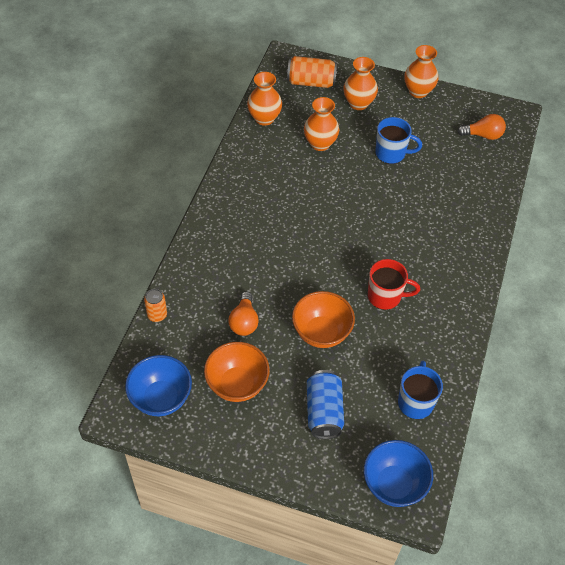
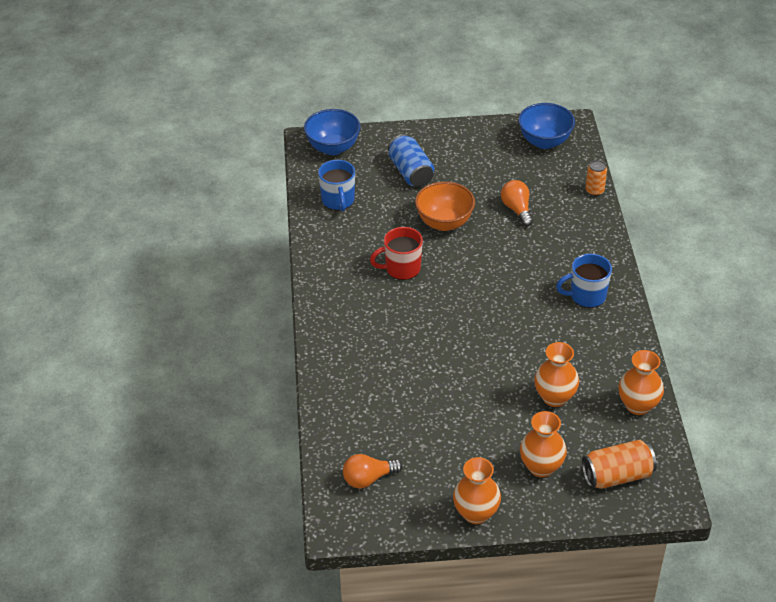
camera: 160 degrees right, 10 degrees down
(237, 384) = (491, 167): orange bowl -> none
(391, 153) = (467, 414): blue mug -> blue mug (586, 296)

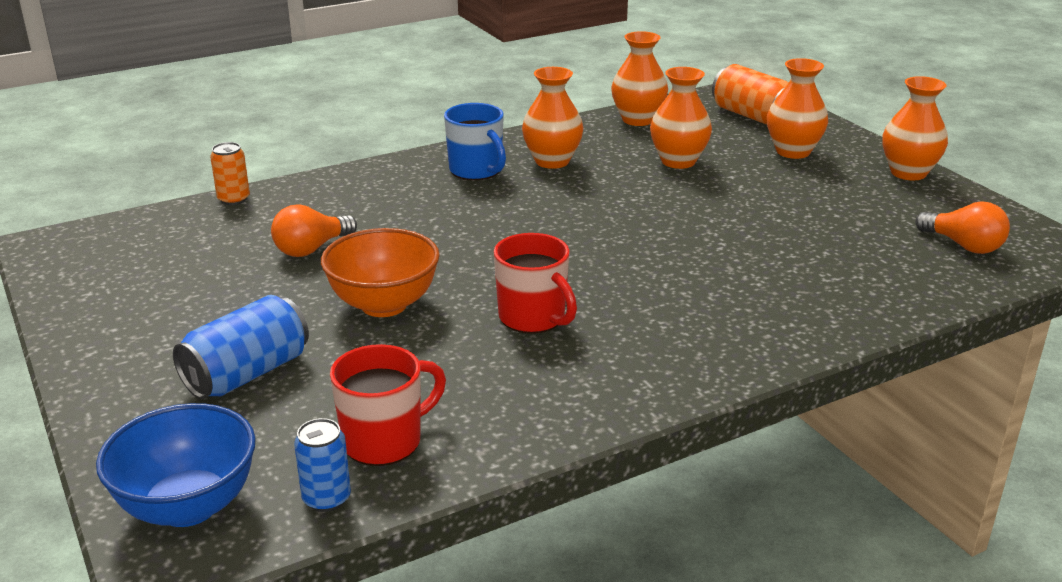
camera: 115 degrees left, 15 degrees down
(314, 180) = (326, 498): none -> blue can
(338, 201) = (385, 441): blue mug -> red mug
(544, 141) = (107, 258): blue bowl -> none
(584, 335) = (552, 161): none -> orange vase

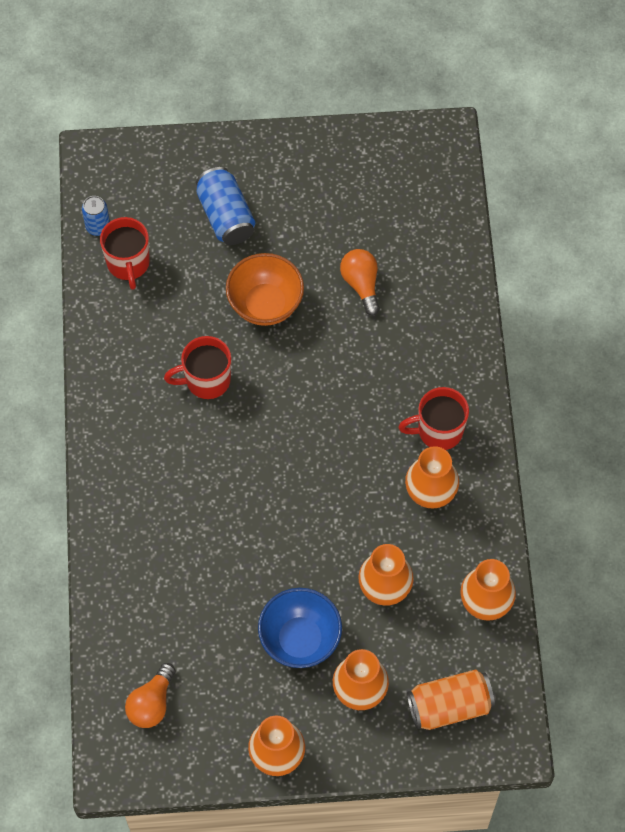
camera: 115 degrees right, 35 degrees up
(188, 506) = (124, 170): blue bowl -> blue bowl (300, 640)
(234, 199) = (465, 255): orange can -> none
(476, 171) = (438, 431): blue mug -> red mug
(963, 245) = (152, 703): orange light bulb -> orange light bulb turned 45 degrees counterclockwise

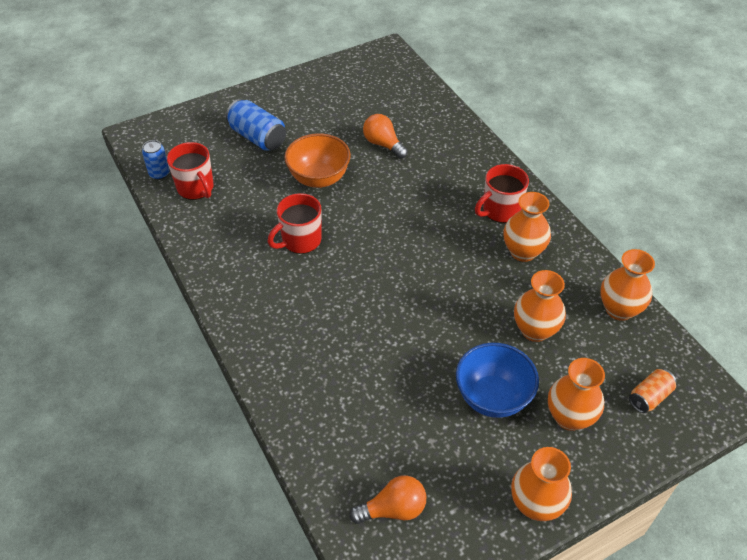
camera: 25 degrees left, 15 degrees down
(152, 703) = (393, 509): orange light bulb -> orange light bulb turned 105 degrees counterclockwise
(449, 706) = (649, 397): orange can -> orange can, size x0.61

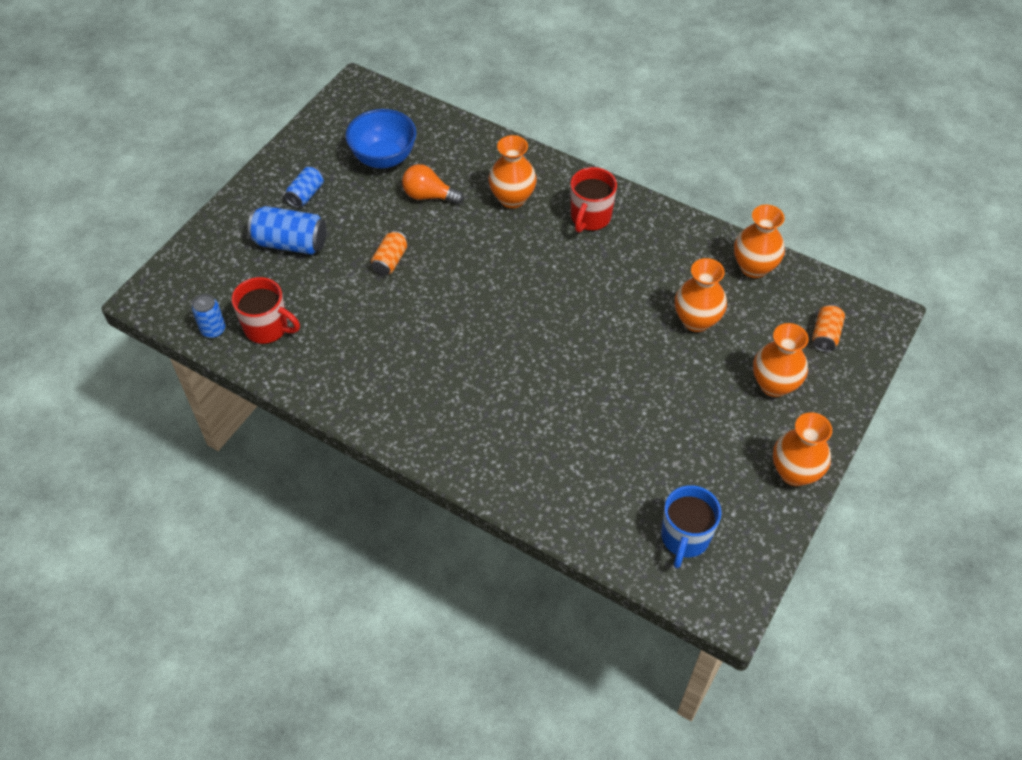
camera: 30 degrees left, 5 degrees up
(294, 109) = (306, 194): none -> blue can
(300, 241) = (420, 334): red mug -> none
(319, 178) = (390, 261): orange bowl -> orange can
(393, 509) = (684, 538): orange light bulb -> blue mug
(492, 397) = (700, 399): blue bowl -> blue bowl (384, 158)
(523, 252) = (637, 250): orange vase -> orange vase (512, 198)

